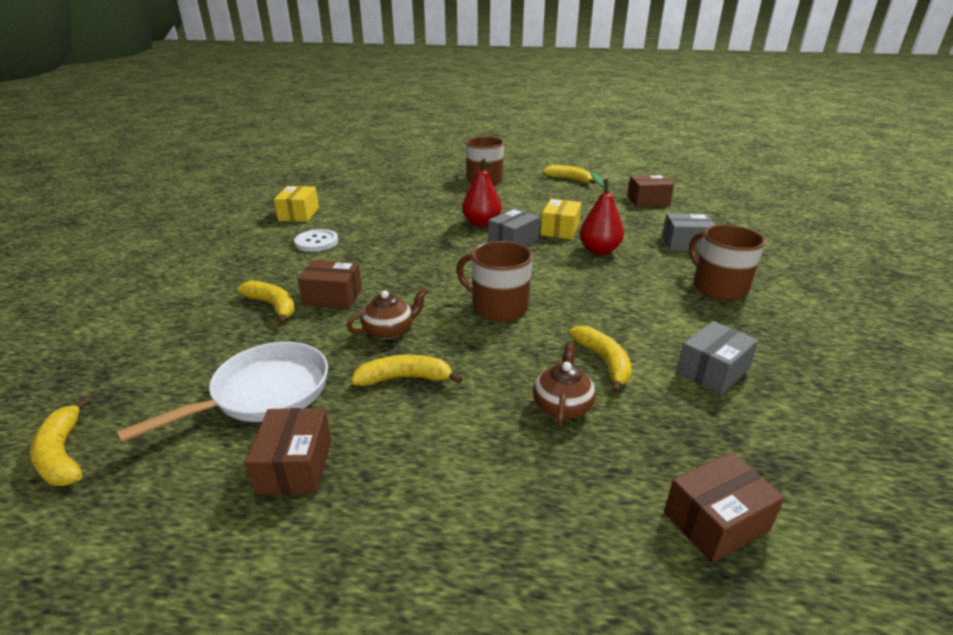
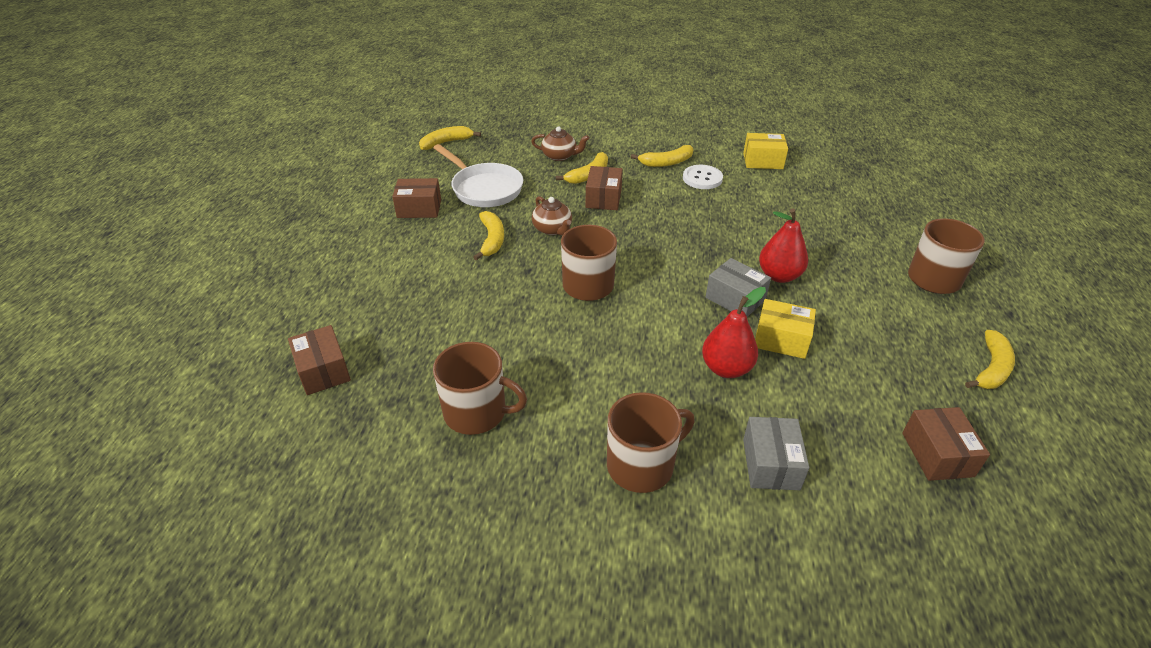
camera: 90 degrees right, 10 degrees up
(562, 405) = (448, 312): brown teapot -> brown teapot (560, 156)
(604, 362) = (499, 342): yellow banana -> yellow banana (666, 162)
(712, 371) = (477, 412): grey box -> brown mug

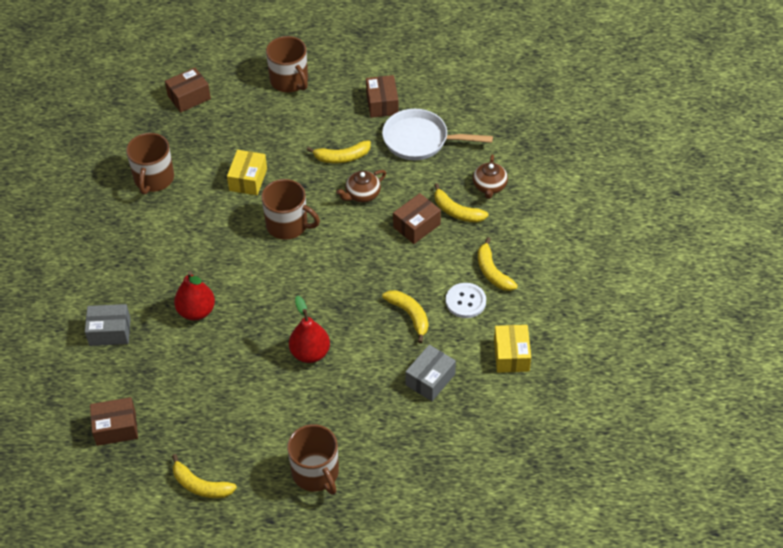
camera: 85 degrees right, 10 degrees up
(446, 142) = (499, 99): yellow banana -> yellow banana (409, 316)
(484, 189) = (420, 140): white pan -> white pan turned 60 degrees clockwise
(603, 198) = (416, 226): brown box -> brown box turned 45 degrees counterclockwise
(642, 465) = (110, 265): brown mug -> brown mug (290, 81)
(735, 299) = (277, 320): grey box -> grey box (430, 379)
(781, 339) = (229, 348): yellow box -> yellow box (248, 180)

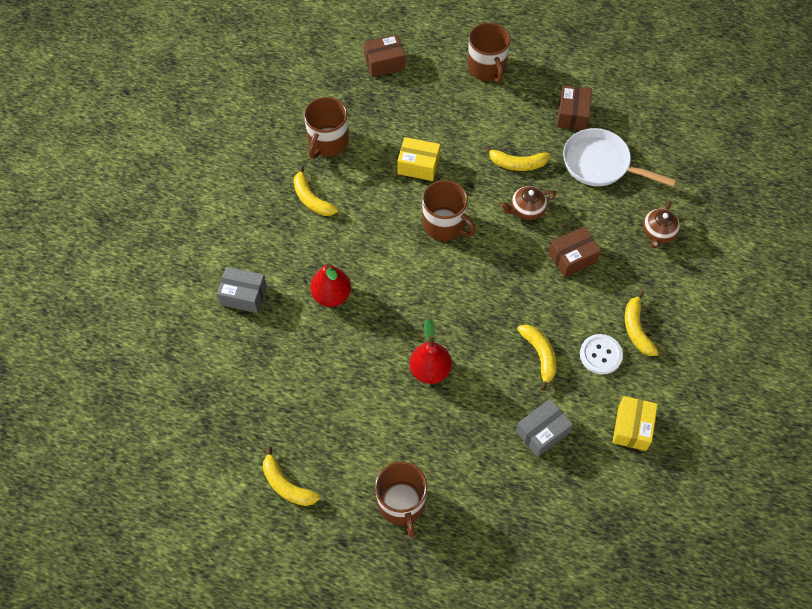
camera: 15 degrees right, 10 degrees up
(116, 428) = (222, 400): brown box -> none
(248, 180) = (418, 165): yellow box -> yellow box turned 75 degrees clockwise
(456, 211) = (617, 252): yellow banana -> yellow banana (311, 199)

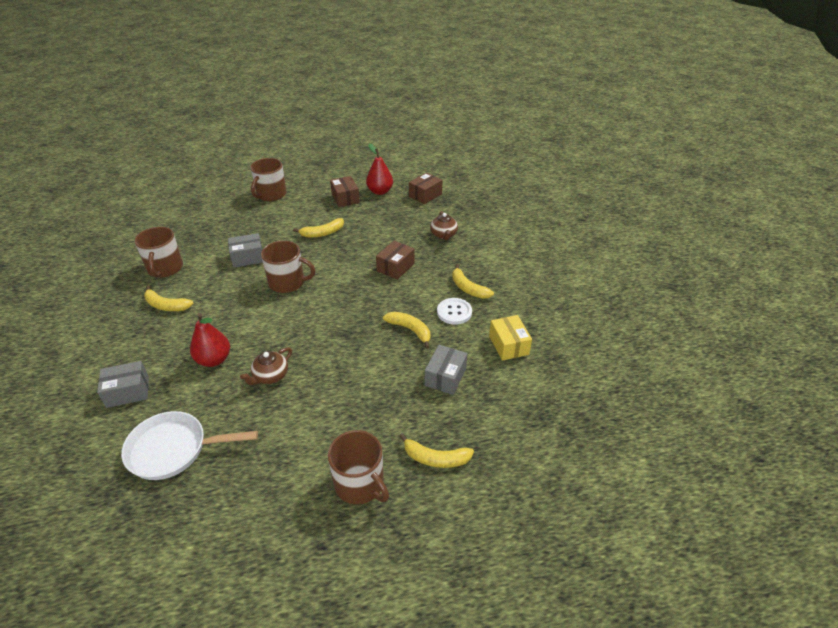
camera: 30 degrees left, 20 degrees down
(286, 485) = (237, 524): yellow banana -> yellow banana (435, 458)
(384, 63) = (191, 214): brown box -> brown box (425, 195)
(418, 165) = (248, 257): yellow box -> grey box
(430, 370) = (328, 375): red pear -> red pear (380, 191)
(487, 68) = (271, 194): brown mug -> brown mug turned 75 degrees clockwise
(526, 209) = (345, 254): brown teapot -> brown teapot (270, 376)
(600, 164) = (381, 215): white pan -> white pan (173, 449)

